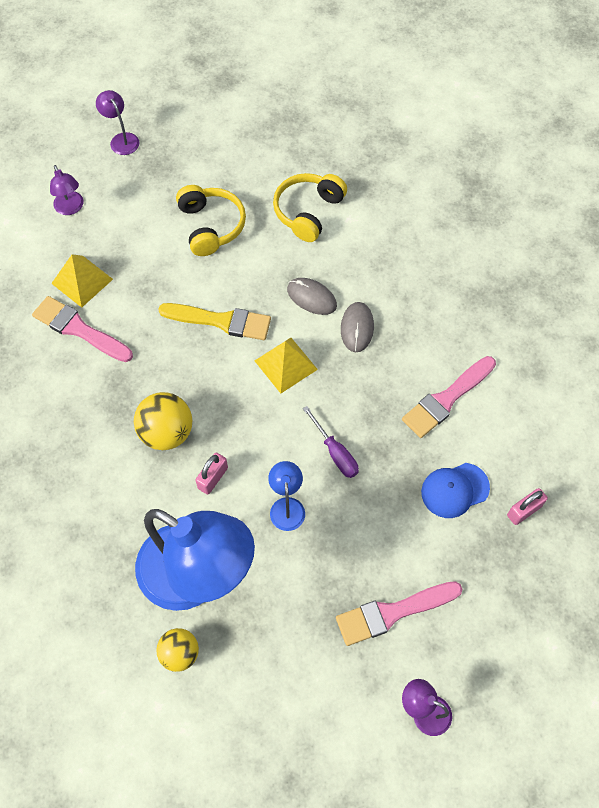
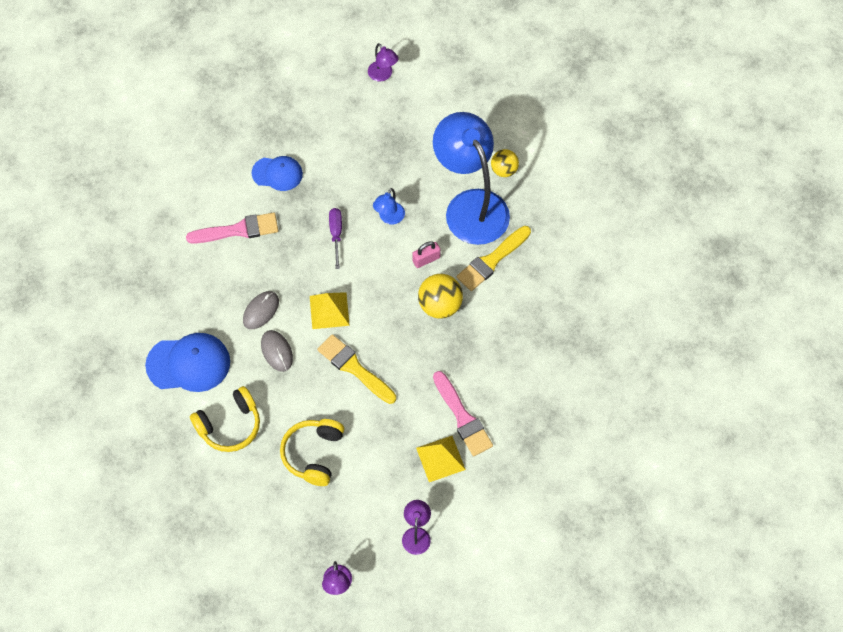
camera: 150 degrees left, 0 degrees up
(133, 518) = (492, 260): none -> yellow brush
(389, 244) = (188, 363): none -> blue cap
(393, 612) = (365, 129): pink brush -> none
(524, 511) = (245, 141): pink padlock -> none

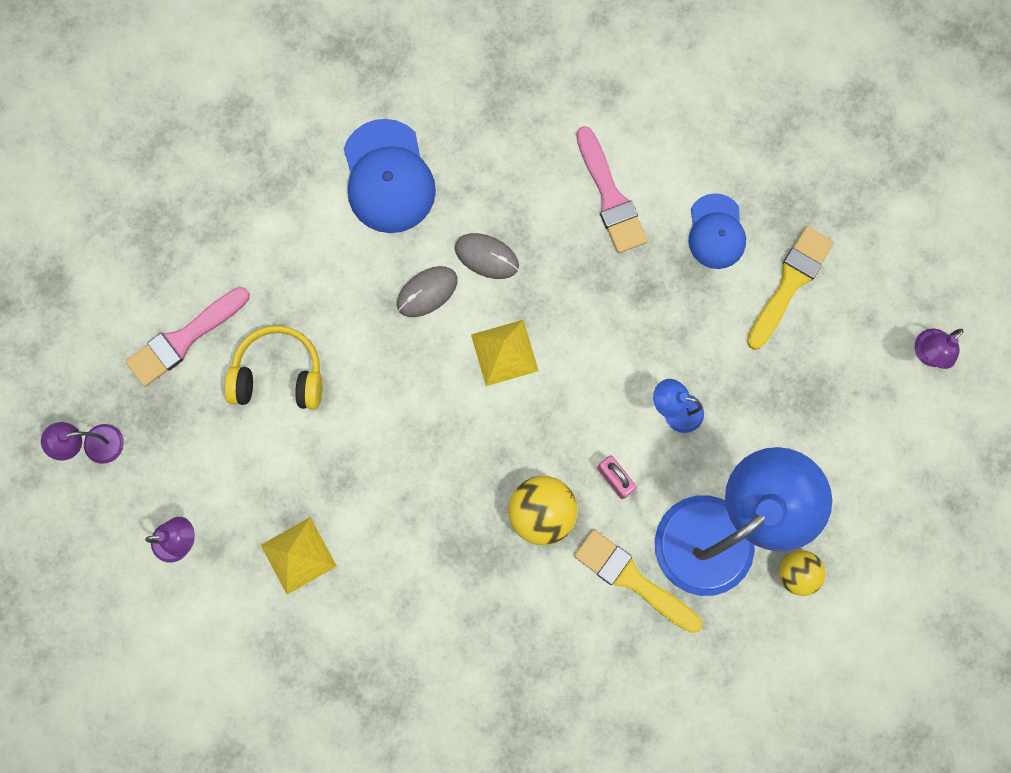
camera: 80 degrees right, 15 degrees up
(229, 425) = (305, 252): yellow headphones -> none
(336, 234) = (631, 337): purple screwdriver -> none
(354, 368) = (419, 406): yellow brush -> yellow brush (790, 283)
(462, 417) = (367, 577): pink brush -> pink brush (184, 338)

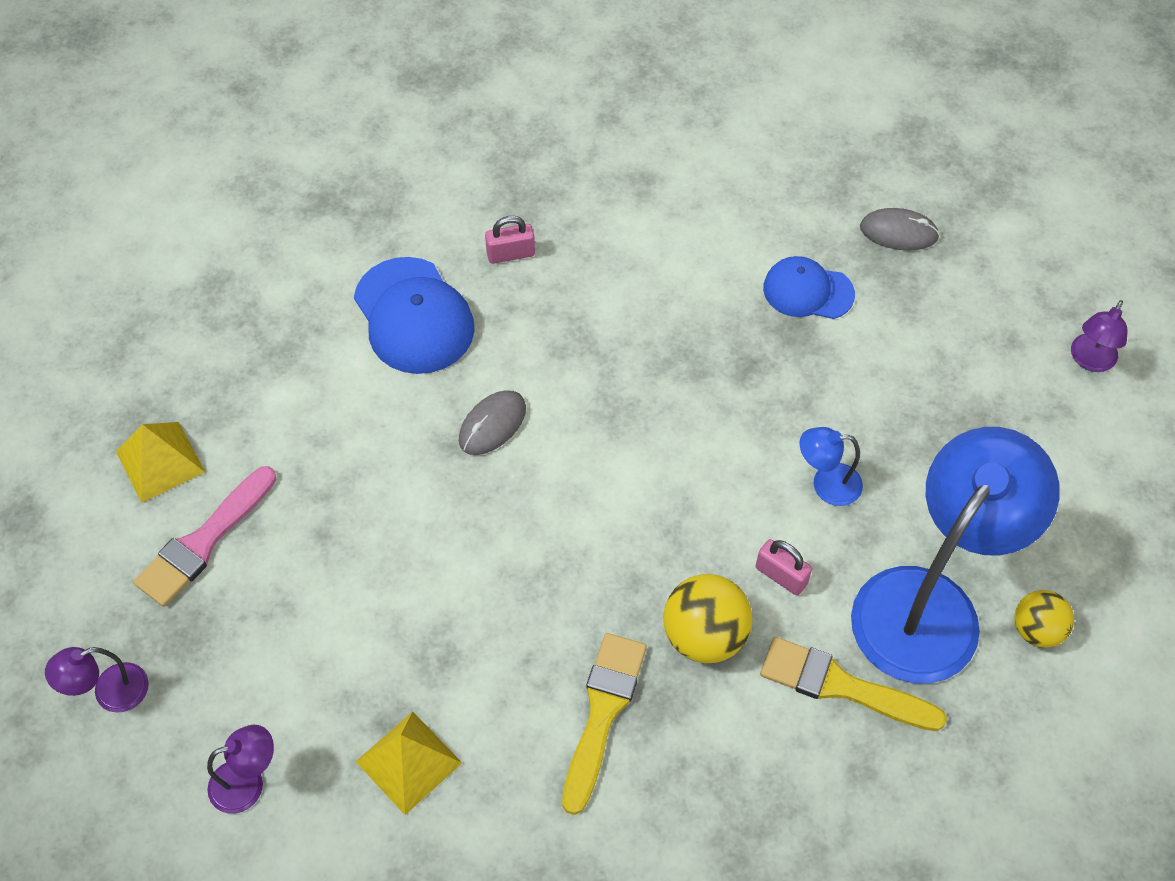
camera: 15 degrees left, 20 degrees down
(279, 375) = (333, 555): yellow headphones -> none
(481, 136) = (510, 254): none -> pink padlock
(486, 256) = (552, 372): grey mouse -> grey mouse (898, 232)
(504, 352) = (604, 468): yellow pyramid -> yellow pyramid (160, 461)
(610, 196) = (676, 282): pink brush -> none
(716, 232) = (808, 291): blue cap -> blue cap turned 120 degrees clockwise
(790, 283) = (909, 324): yellow brush -> yellow brush (602, 713)

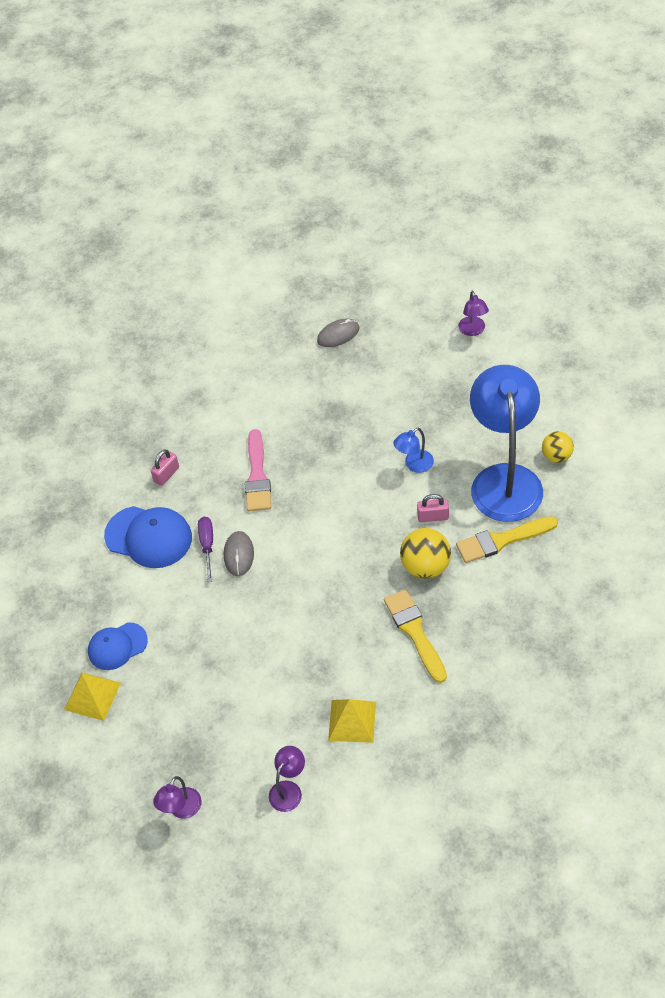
camera: 35 degrees left, 5 degrees down
(204, 541) = (154, 712): pink brush -> pink brush (257, 476)
(468, 382) = (207, 546): none -> purple screwdriver
(808, 291) = (323, 389): blue cap -> blue cap (117, 646)

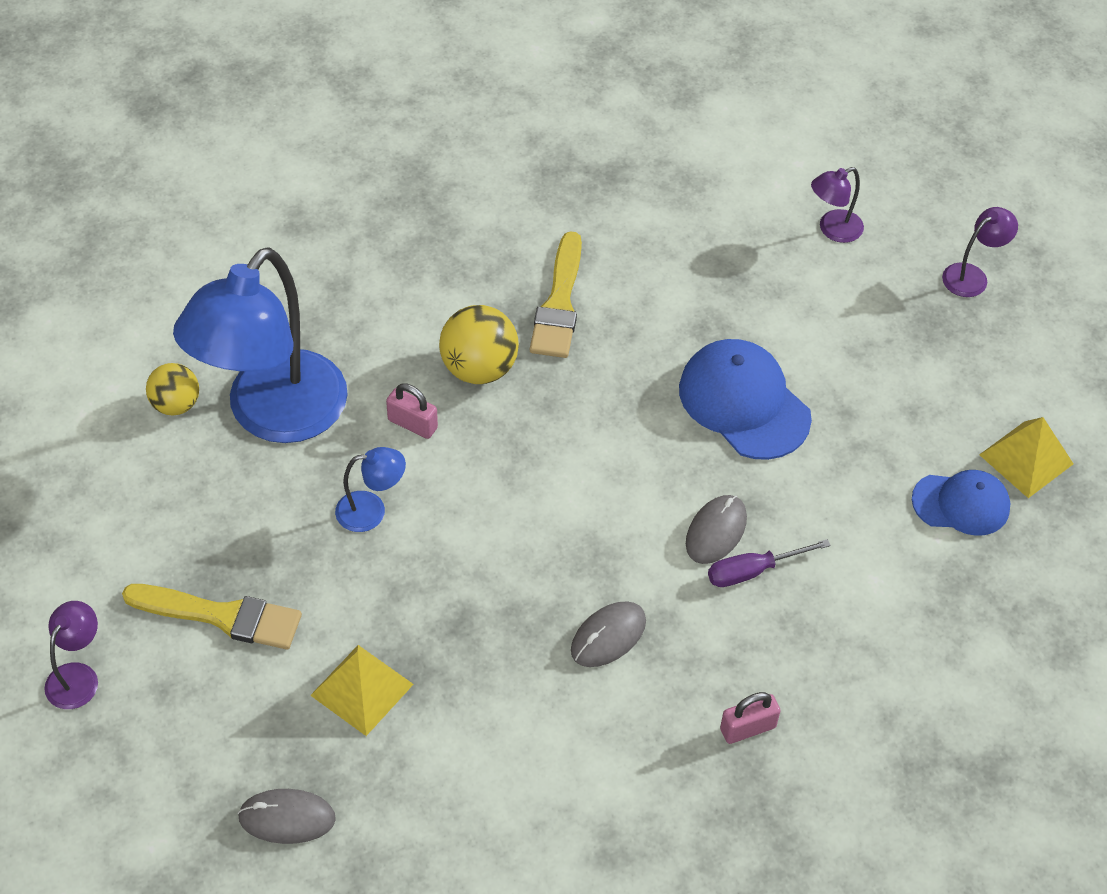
camera: 155 degrees left, 0 degrees up
(149, 537) = (833, 638): blue cap -> blue cap (744, 403)
(207, 546) = (753, 571): purple screwdriver -> purple screwdriver turned 45 degrees clockwise
(257, 476) = (608, 636): pink brush -> grey mouse
(352, 721) = (710, 255): yellow pyramid -> yellow pyramid (361, 689)
(502, 540) = (355, 343): yellow brush -> yellow brush (221, 616)

